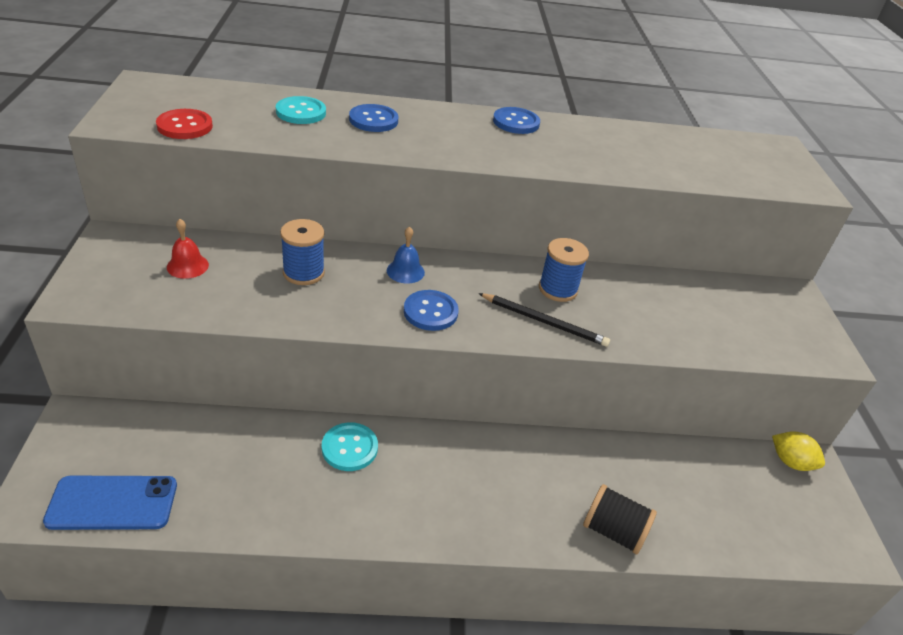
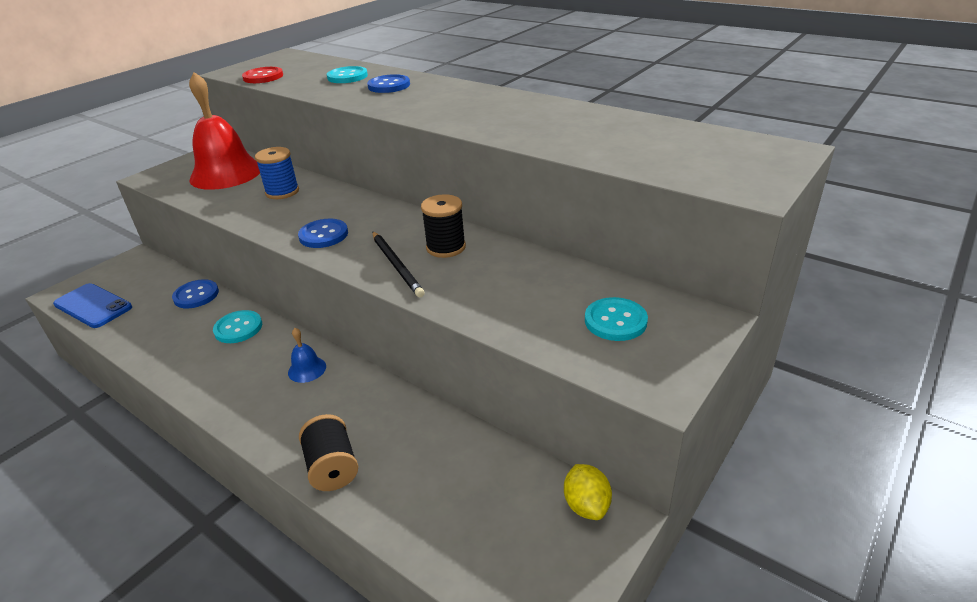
camera: 45 degrees right, 5 degrees down
(187, 266) = (226, 173): red bell -> red bell, size x2.37
(405, 271) = (348, 206): blue bell -> blue bell (307, 369)
(516, 122) = (504, 98): blue button -> blue button (196, 295)
(558, 289) = (446, 247): blue spool -> black spool
(752, 314) = (615, 321): none -> turquoise button

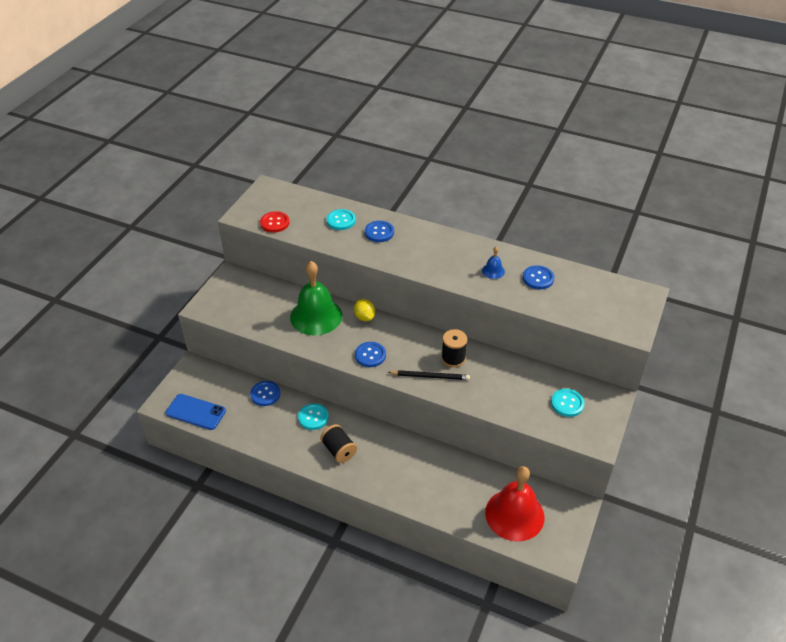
camera: 15 degrees left, 10 degrees up
(226, 173) = (260, 299): red bell -> red bell (514, 514)
(282, 192) = (316, 316): blue spool -> green bell
(307, 369) = (376, 442): blue bell -> blue bell (493, 271)
(332, 467) = (425, 501): black spool -> black spool (339, 450)
(396, 265) = (430, 376): black pencil -> black pencil turned 45 degrees counterclockwise
(586, 505) = (563, 500): yellow lemon -> yellow lemon (364, 317)
(598, 128) = (538, 278): none -> blue button

